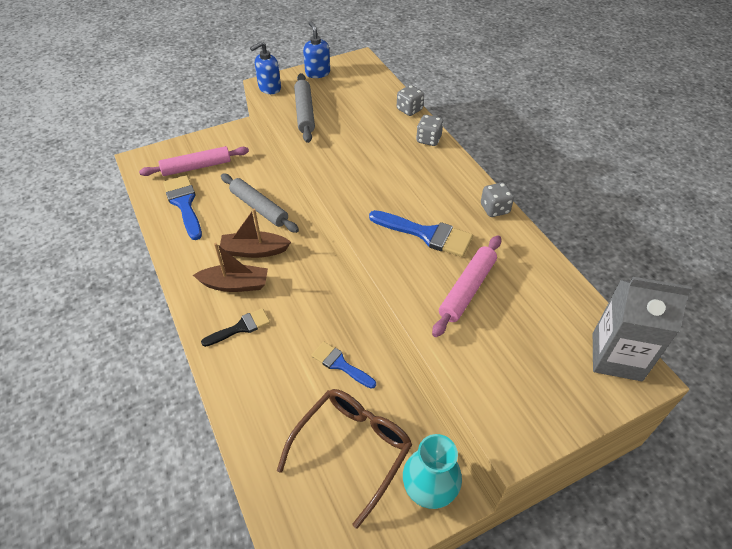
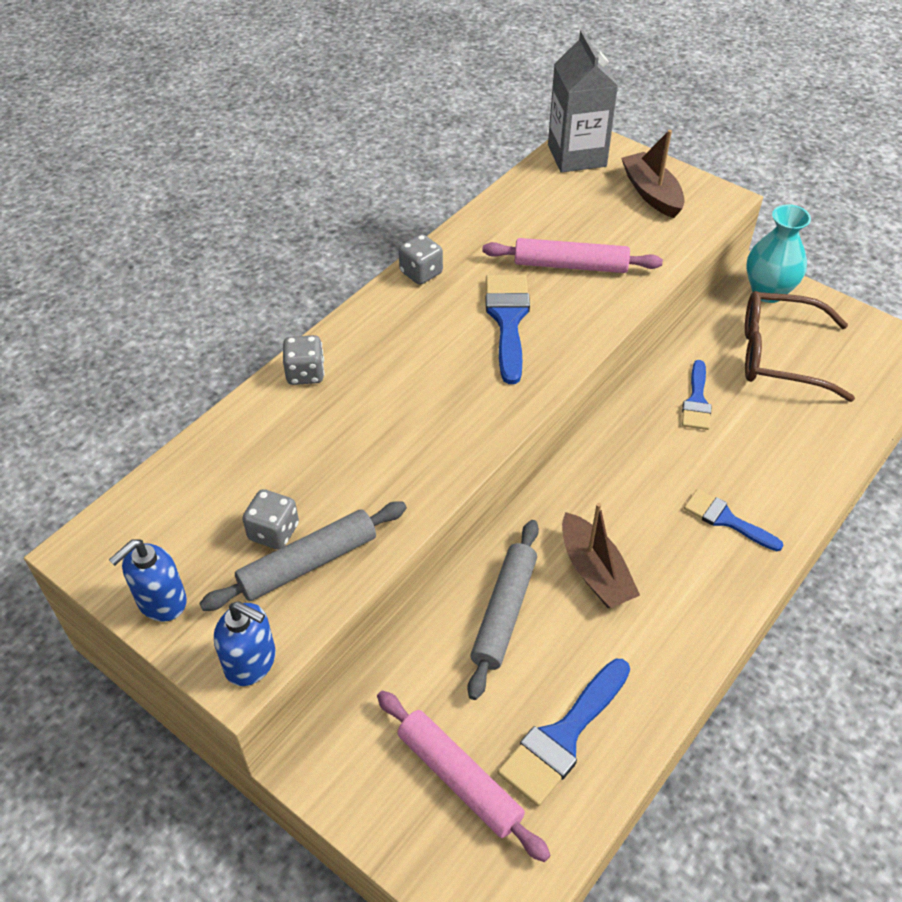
camera: 115 degrees left, 0 degrees up
(235, 284) = (668, 563): brown boat -> brown boat (651, 193)
(241, 327) = (726, 519): black brush -> blue brush
(409, 109) = (233, 420): grey dice -> grey dice (274, 532)

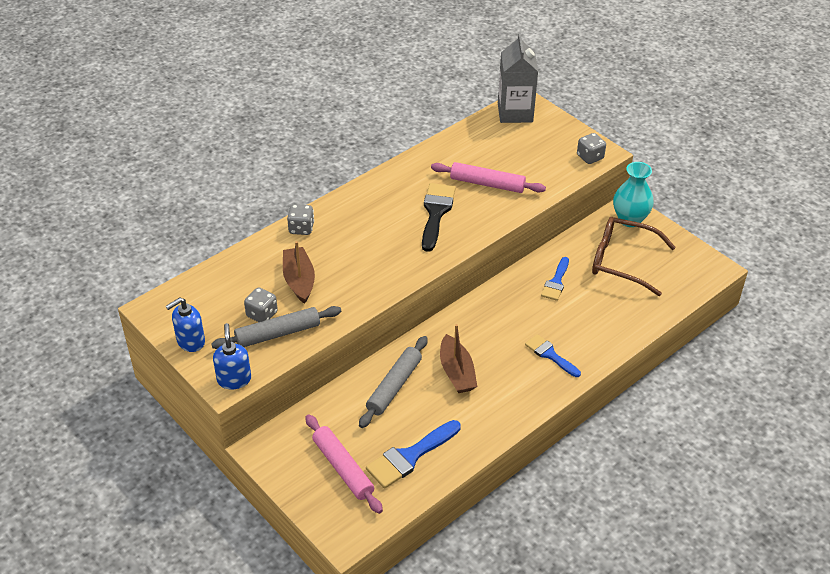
camera: 10 degrees right, 5 degrees down
(251, 662) = (234, 379): blue soap dispenser -> blue soap dispenser turned 135 degrees counterclockwise
(421, 273) = (389, 177): grey dice -> grey dice (590, 157)
(508, 320) = (436, 212): blue brush -> black brush
(651, 193) = (557, 144): brown boat -> brown boat (299, 281)

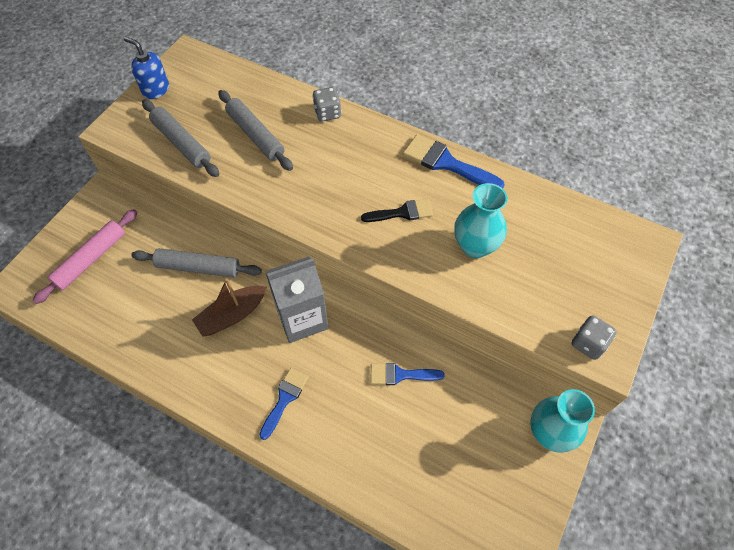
camera: 70 degrees right, 15 degrees up
(234, 379) = (118, 132): blue soap dispenser -> none
(262, 314) = (202, 124): grey dice -> none
(299, 281) = (255, 135): brown boat -> grey rolling pin
(409, 457) = (114, 307): blue brush -> blue brush (446, 163)
(436, 212) = (402, 212): black brush -> black brush, size x0.65
(487, 184) = (475, 246): pink rolling pin -> turquoise vase
(515, 112) = (621, 238): grey carton -> grey carton (302, 318)
(622, 261) = (469, 442): brown glasses -> none

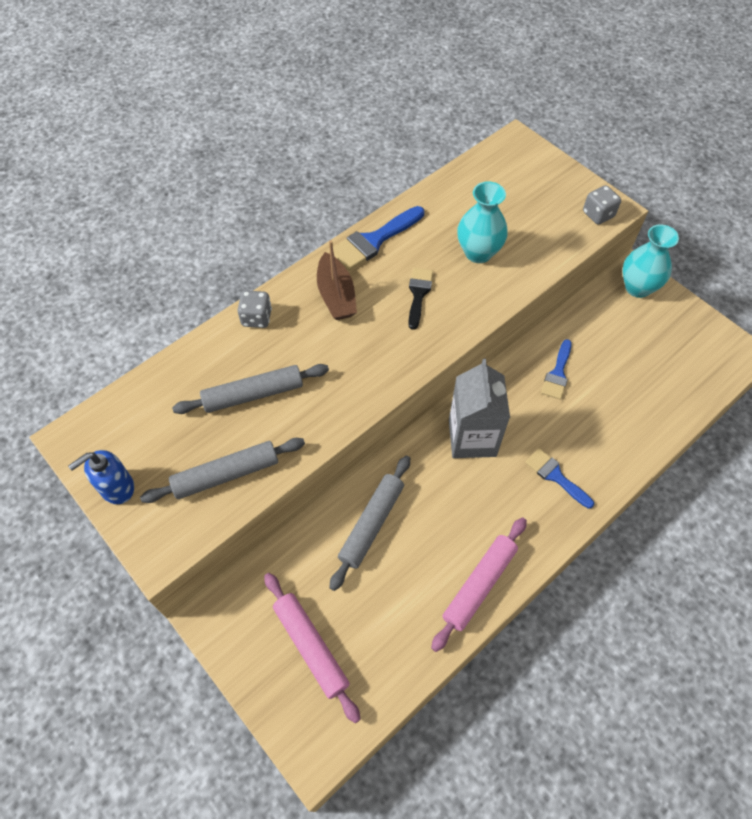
camera: 70 degrees left, 0 degrees up
(163, 361) = (479, 585): none -> pink rolling pin
(232, 315) = (446, 502): brown boat -> brown boat (336, 295)

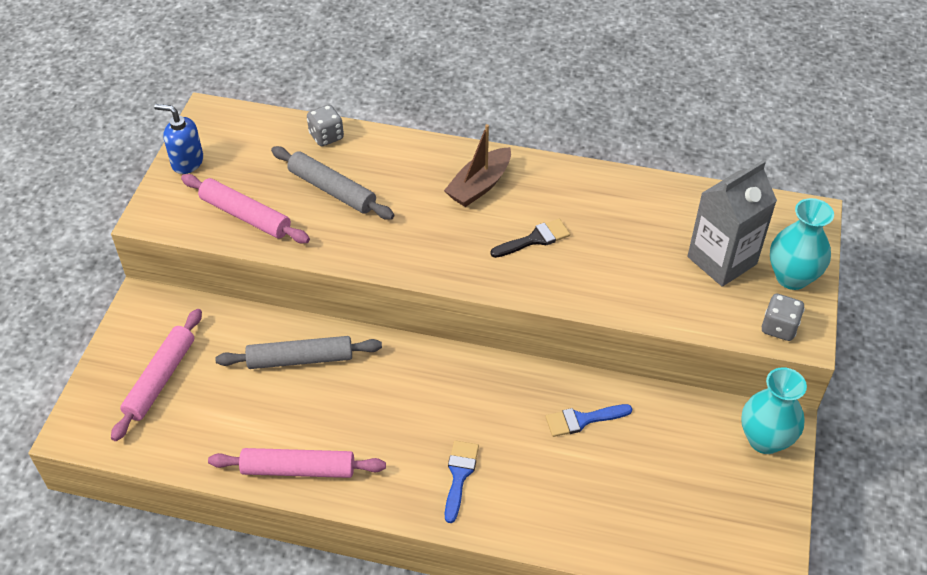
camera: 55 degrees right, 10 degrees down
(226, 474) = (245, 216): grey rolling pin -> pink rolling pin
(256, 318) = (408, 150): grey dice -> grey dice (326, 136)
(373, 241) = (565, 177): blue brush -> none
(472, 438) = (447, 387): grey carton -> grey carton (722, 260)
(478, 253) = (627, 257): turquoise vase -> turquoise vase (792, 277)

